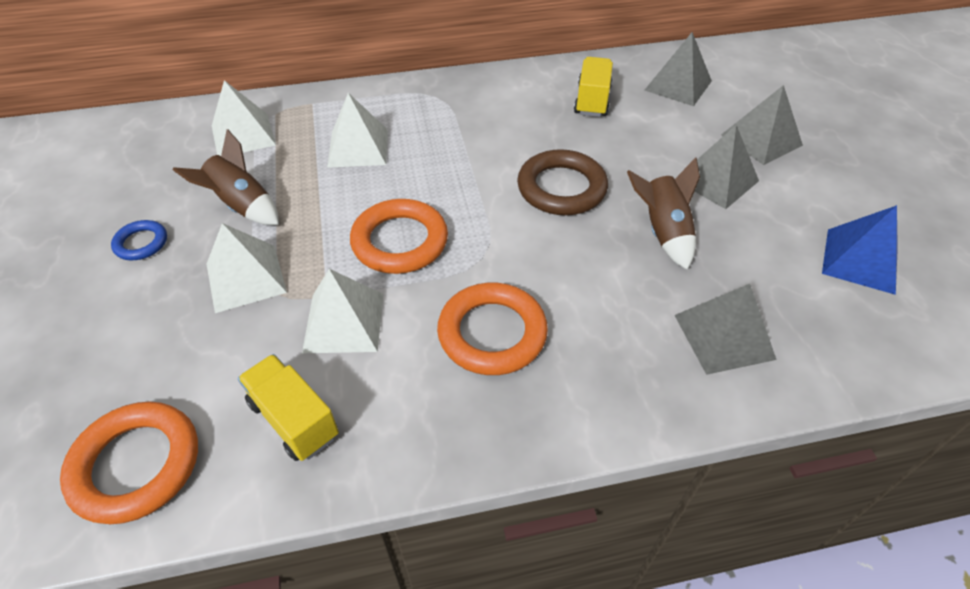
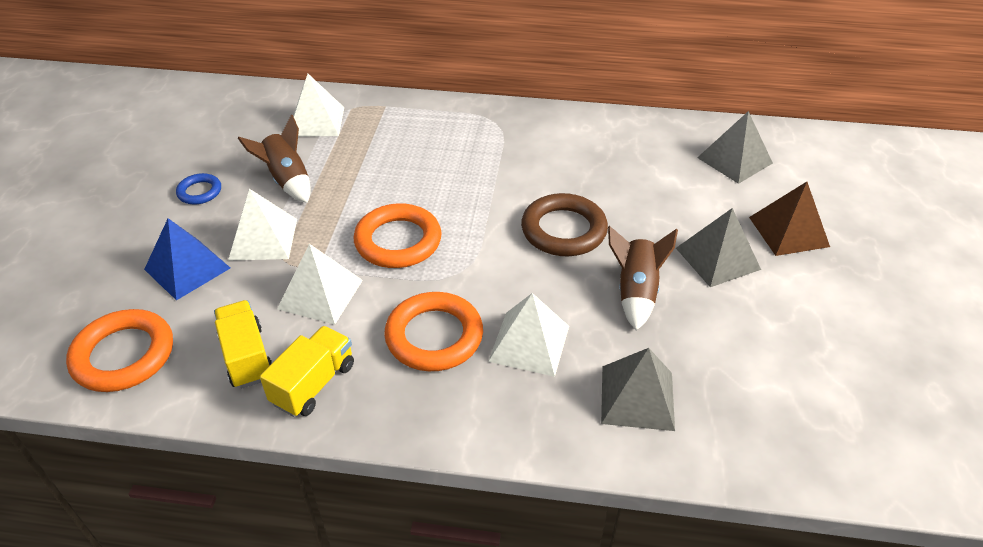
camera: 20 degrees right, 5 degrees down
(358, 147) = (404, 153): white pyramid -> white pyramid (529, 343)
(592, 101) = (639, 157): yellow truck -> yellow truck (313, 384)
(761, 140) = (788, 231): grey pyramid -> brown pyramid
(860, 260) = (818, 368): blue pyramid -> blue pyramid (187, 268)

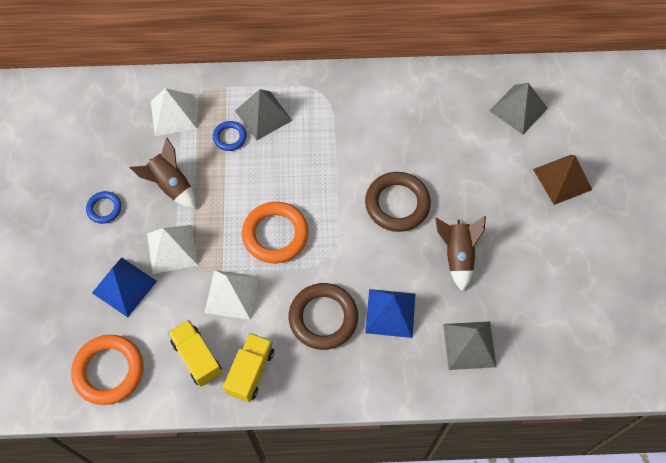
camera: 10 degrees left, 20 degrees up
(374, 147) = (230, 137): none -> blue ring
(434, 336) = (323, 318): orange ring -> brown ring
(529, 343) = (390, 313): white pyramid -> blue pyramid
(717, 258) = (512, 214): grey pyramid -> grey pyramid (263, 115)

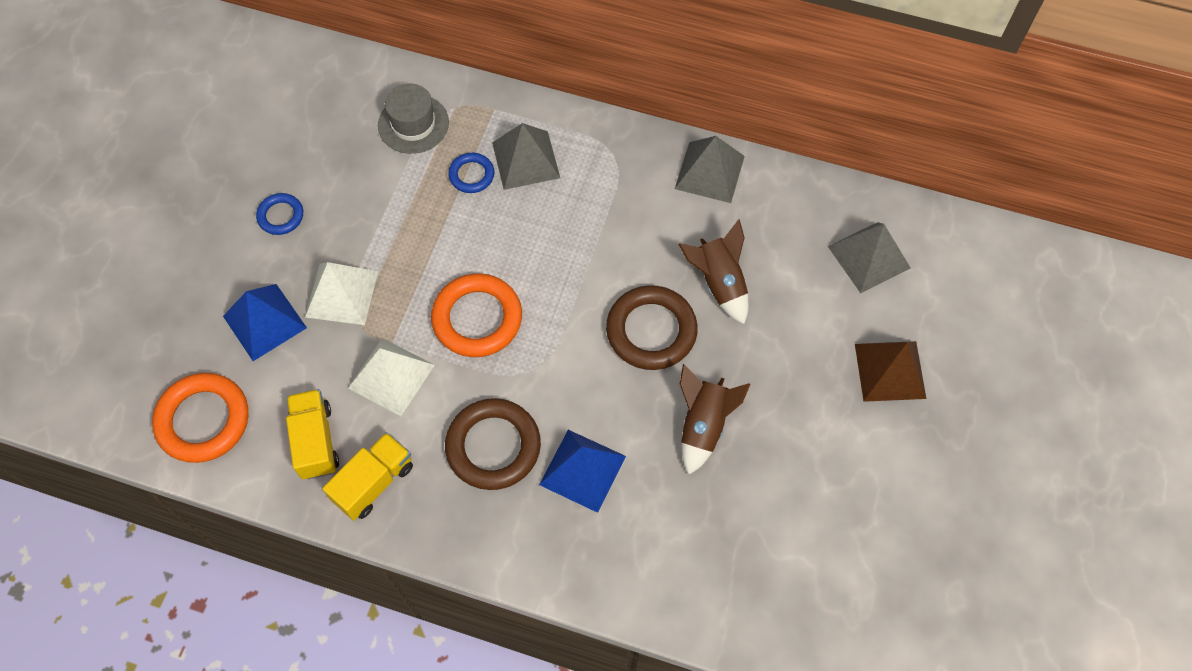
camera: 20 degrees right, 0 degrees up
(171, 186) = (373, 213): brown rocket -> brown rocket (719, 283)
(173, 114) = (413, 124): white pyramid -> grey hat
(469, 345) = (669, 549): grey pyramid -> grey pyramid (709, 172)

